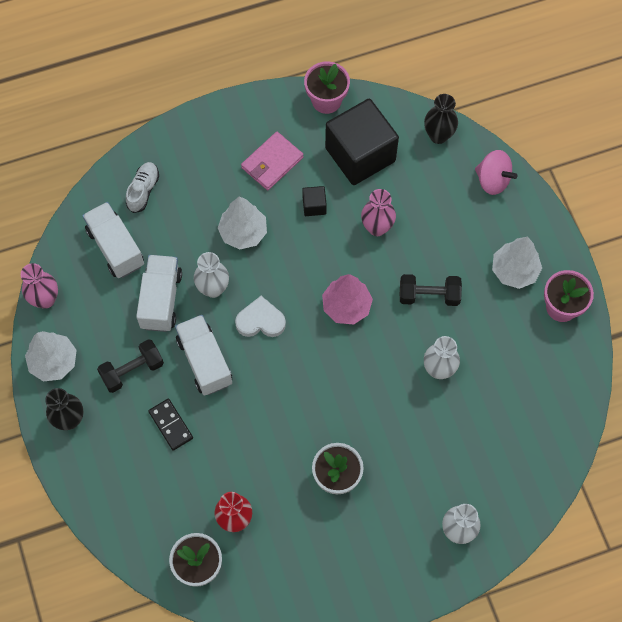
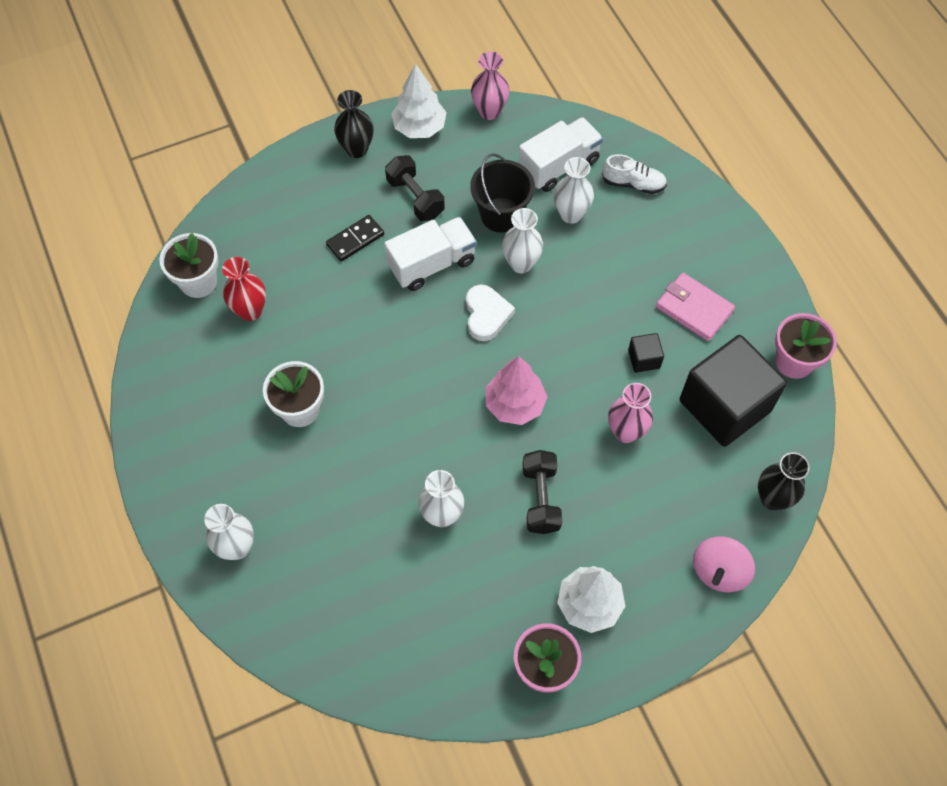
camera: 85 degrees right, 5 degrees down
(161, 300) = (501, 215): white truck -> black bucket
(168, 243) = (571, 214): none -> white vase
(243, 232) = (596, 287): white tree -> none

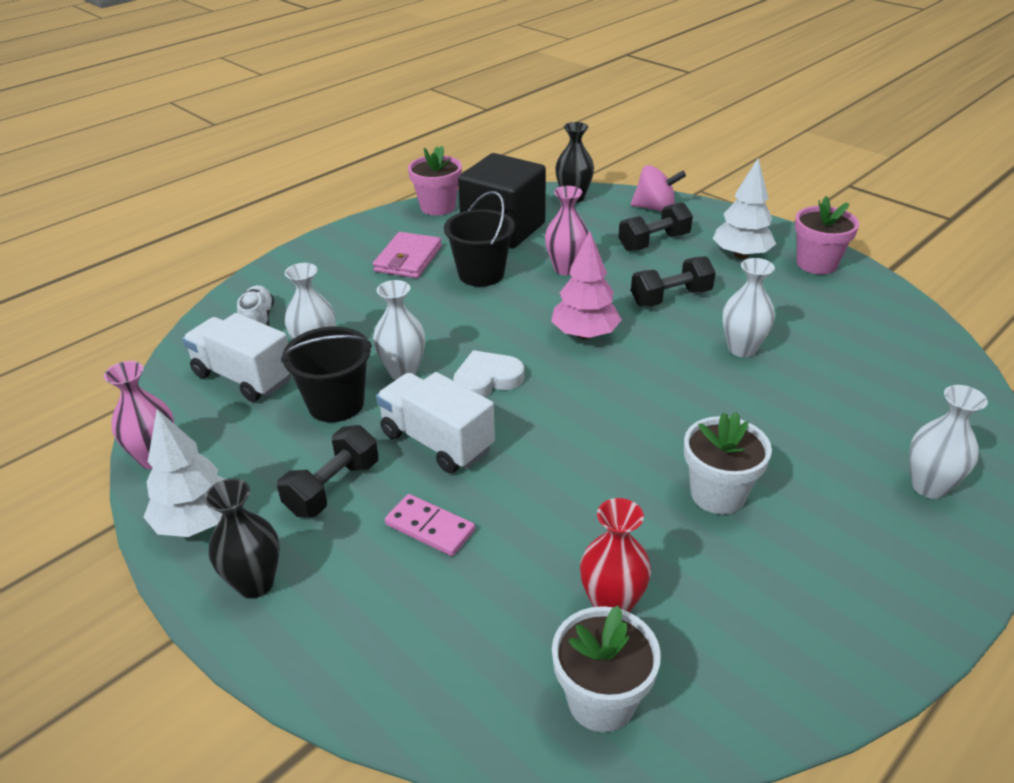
camera: 110 degrees left, 25 degrees down
(355, 239) = (430, 528): black domino -> pink domino
(644, 359) = (481, 274): black cube -> black bucket
(646, 533) = (654, 242): none -> black dumbbell

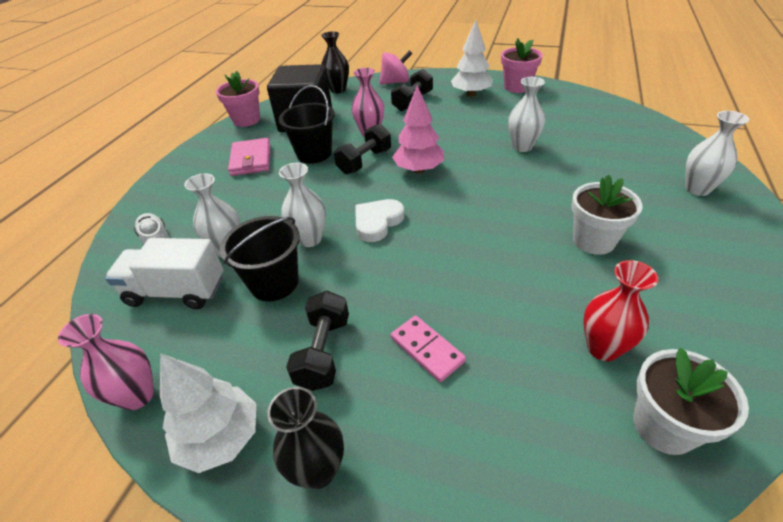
camera: 25 degrees left, 5 degrees up
(430, 528) = (427, 350): pink domino -> pink domino turned 45 degrees clockwise
(437, 441) = (377, 281): white truck -> none
(671, 298) = (452, 130): black dumbbell -> black dumbbell (364, 161)

